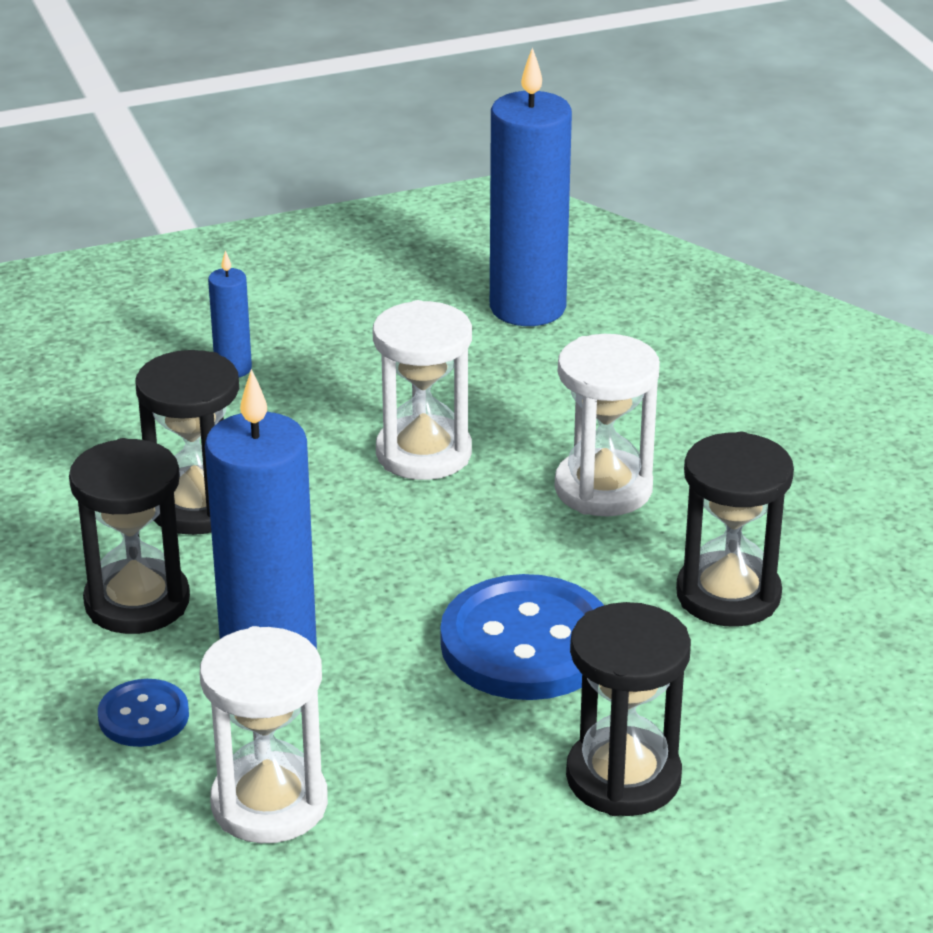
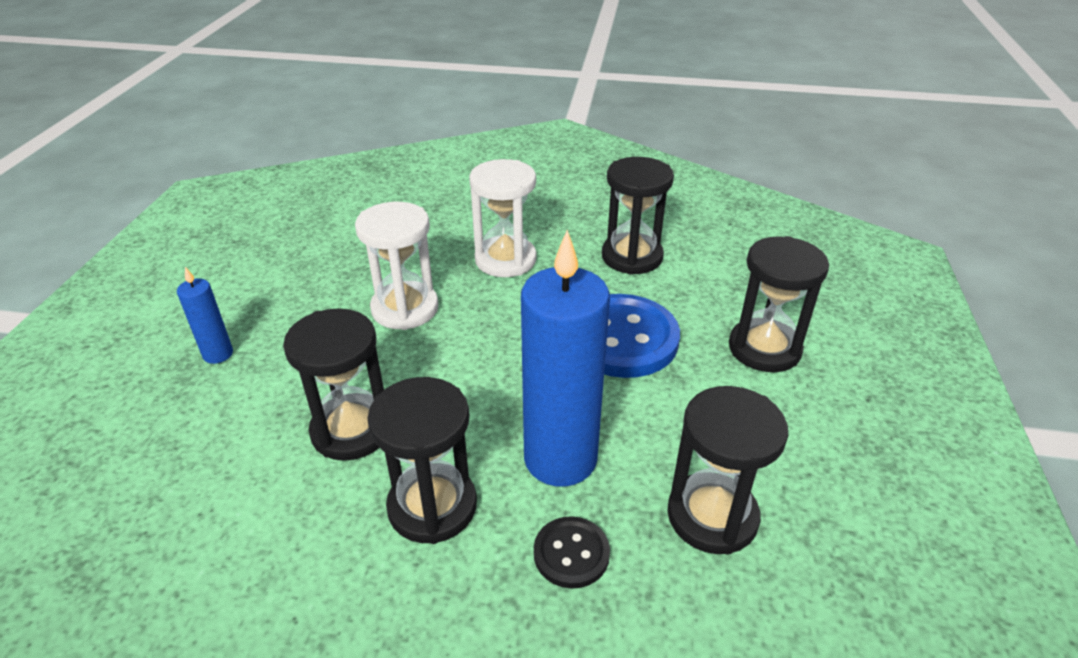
camera: 60 degrees left, 5 degrees up
(143, 716) = (571, 553): blue button -> black button
(269, 804) = (712, 516): white hourglass -> black hourglass
(527, 308) = (313, 222): blue candle -> none

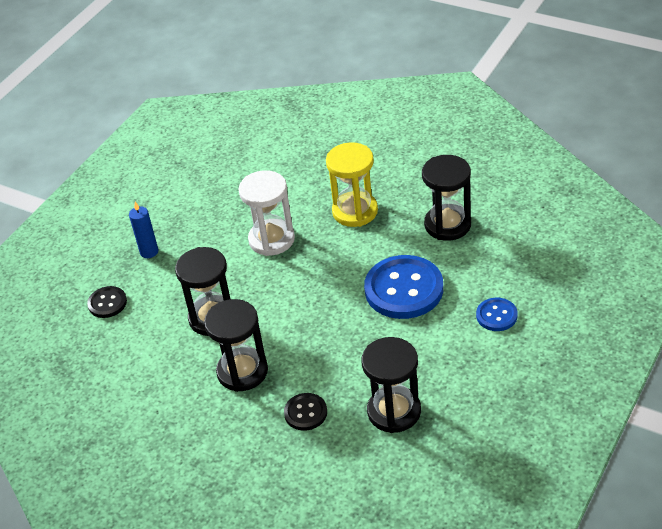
camera: 25 degrees right, 5 degrees up
(159, 442) = (107, 303): none -> black button
(505, 260) = (355, 211): white hourglass -> yellow hourglass
(560, 459) = (324, 360): blue candle -> none
(764, 349) = (496, 315): black hourglass -> blue button

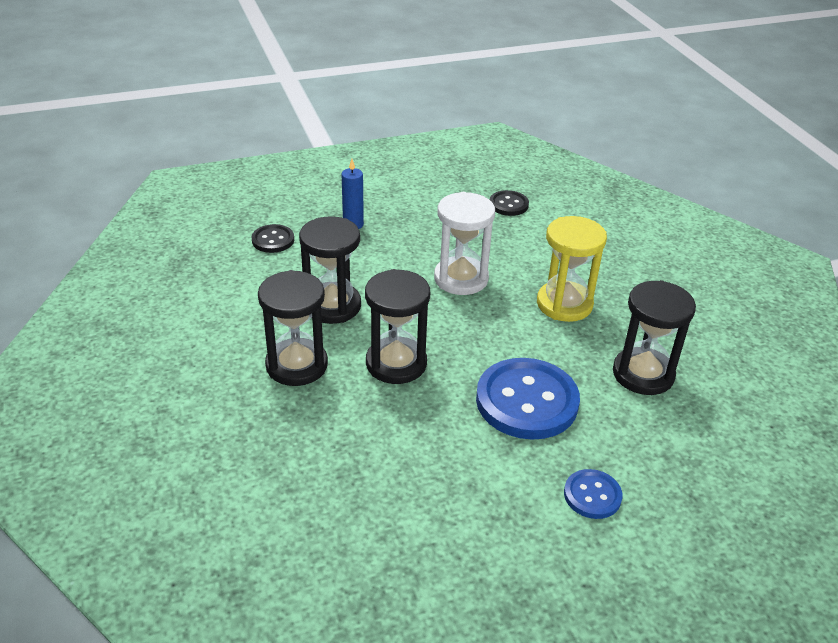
camera: 35 degrees right, 5 degrees down
(305, 413) = (299, 441): black button -> black button (508, 204)
(394, 411) = (375, 506): black hourglass -> black hourglass (396, 363)

